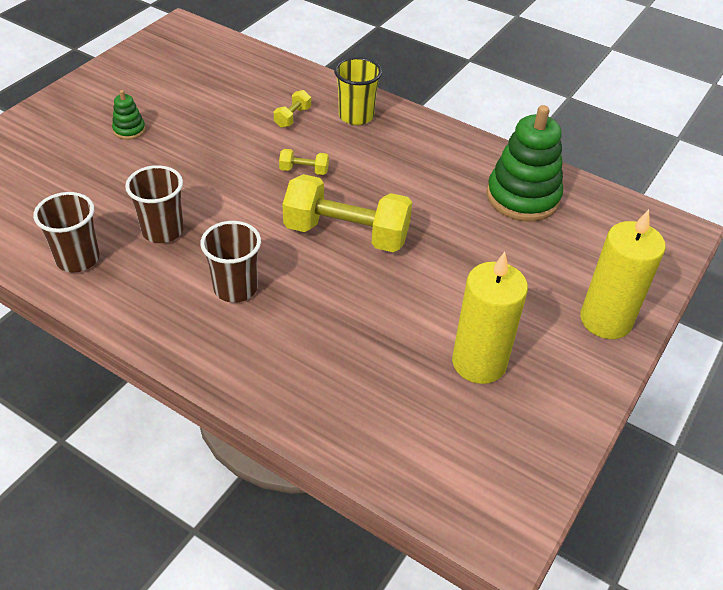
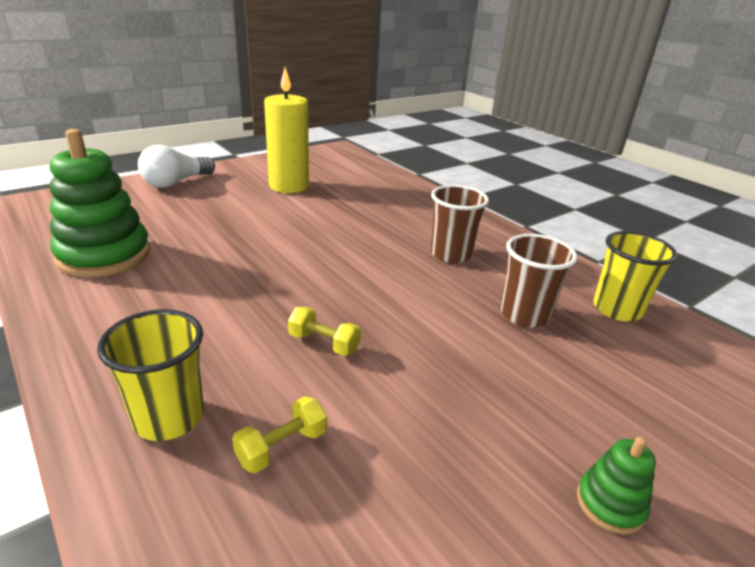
camera: 160 degrees left, 15 degrees down
(78, 259) = (617, 309): brown cup -> yellow cup
(346, 234) = (322, 268): yellow dumbbell -> none
(605, 320) = (176, 182): yellow candle -> white light bulb

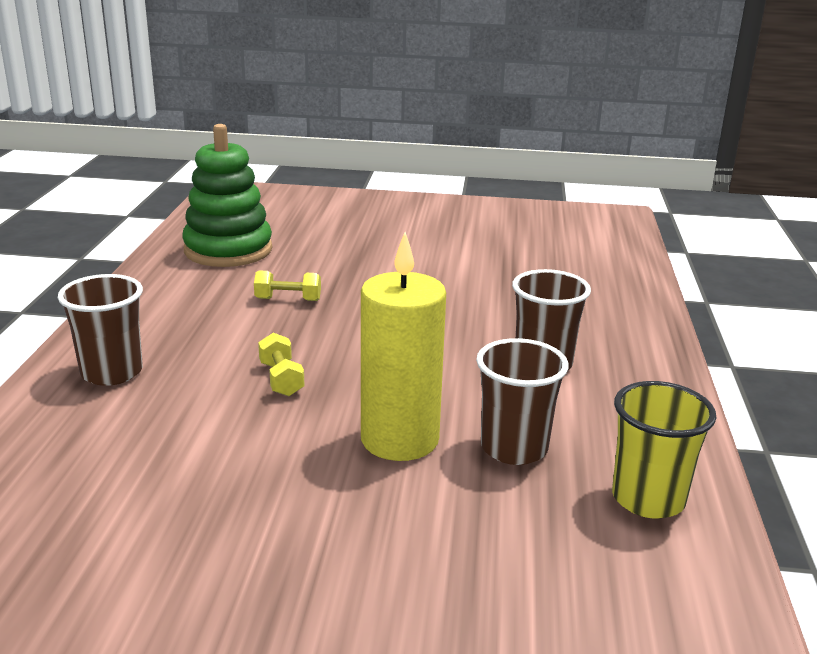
camera: 45 degrees right, 5 degrees down
(169, 417) = (112, 372): yellow cup -> brown cup
(176, 182) = (375, 205): white light bulb -> none
(282, 447) = (145, 424): yellow dumbbell -> yellow dumbbell (288, 299)
(289, 186) = (482, 239): yellow candle -> yellow candle (399, 439)
(610, 504) = (299, 597): green stacking toy -> none

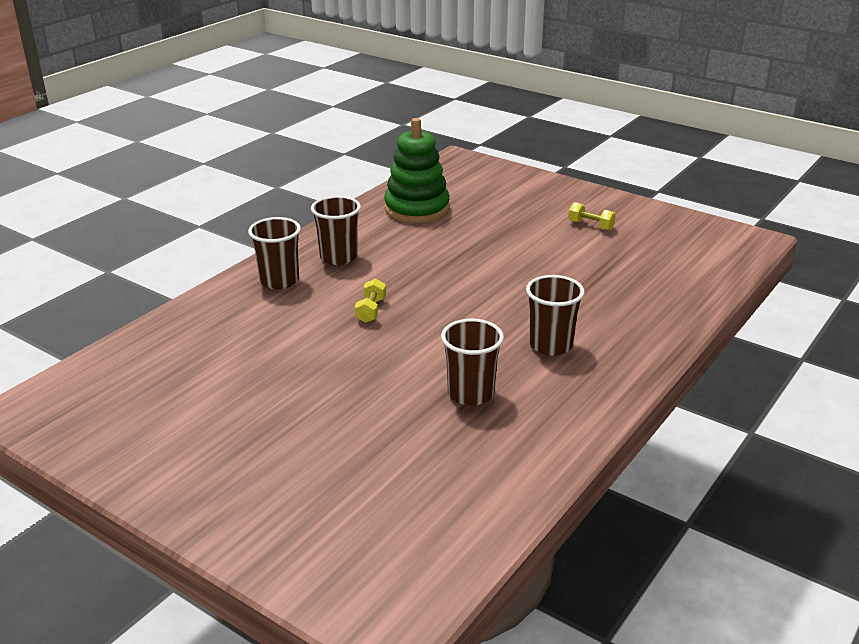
camera: 30 degrees right, 5 degrees up
(174, 324) = (338, 257): none -> brown cup
(288, 299) = (423, 256): yellow dumbbell -> yellow dumbbell (590, 225)
(399, 439) = (406, 368): yellow candle -> none
(648, 499) = (522, 449): yellow cup -> none

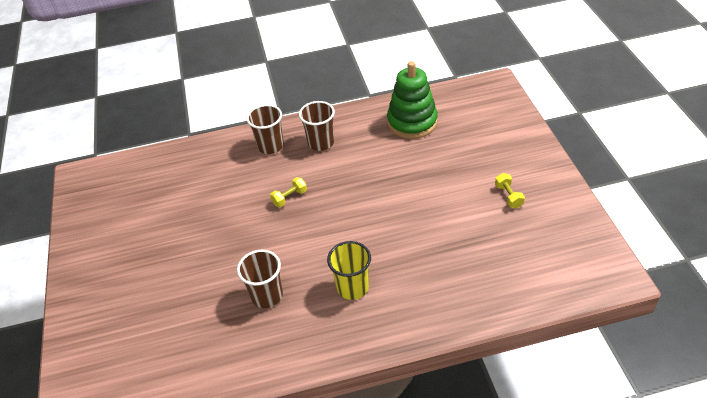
camera: 45 degrees right, 15 degrees up
(551, 345) = (352, 287): brown cup -> yellow cup

